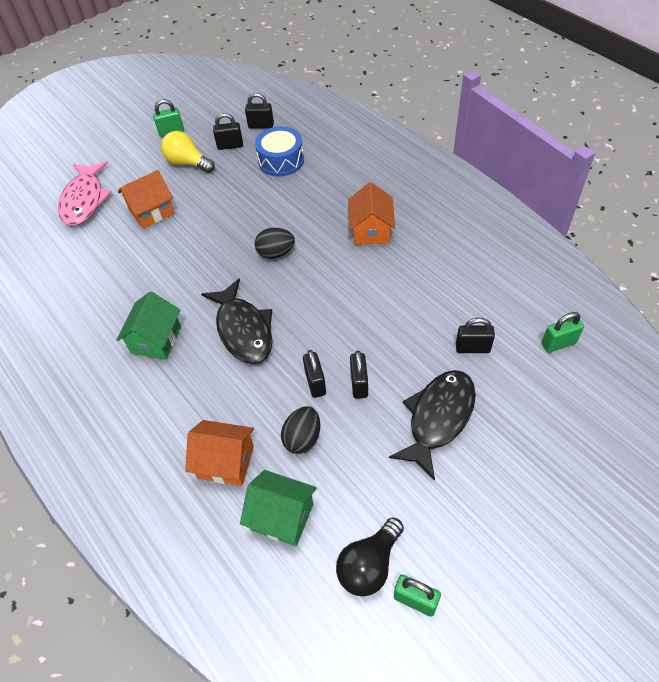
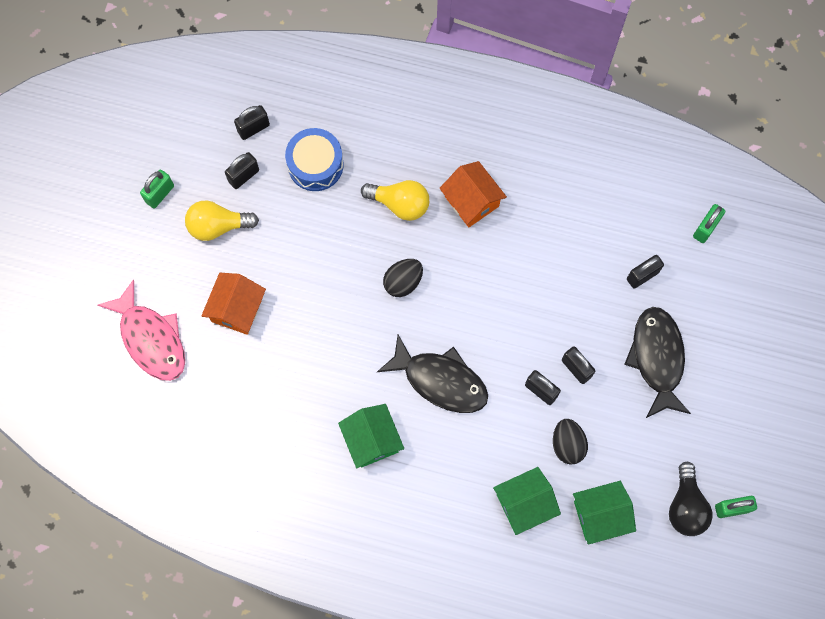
camera: 40 degrees left, 20 degrees up
(226, 462) = (524, 503): orange house -> green house
(317, 207) = (400, 204): none -> yellow light bulb

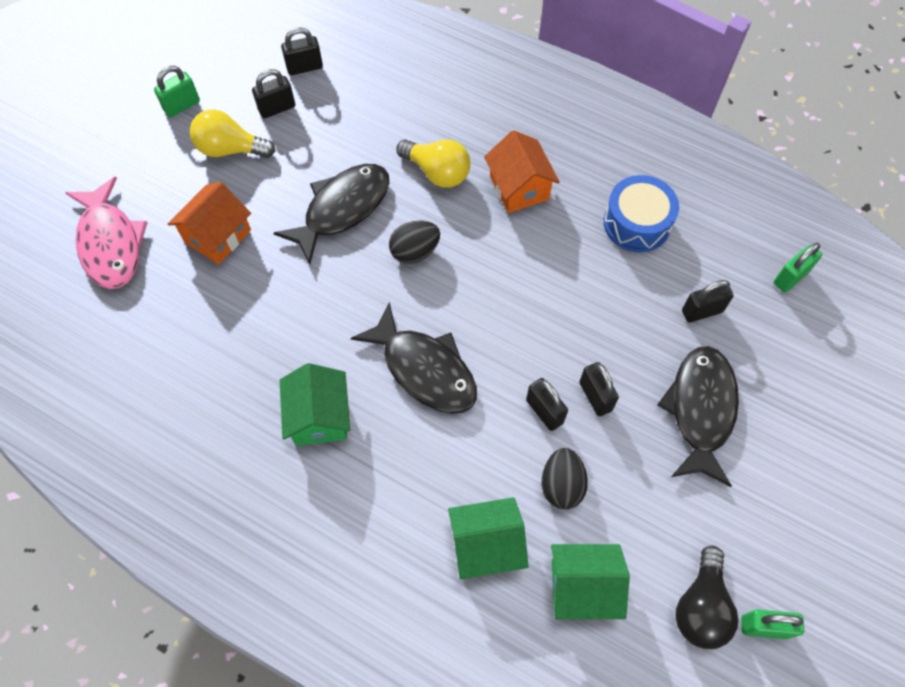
camera: 15 degrees right, 10 degrees down
(315, 165) = (357, 115): blue drum -> blue drum (637, 223)
(331, 258) = (342, 209): none -> black fish

